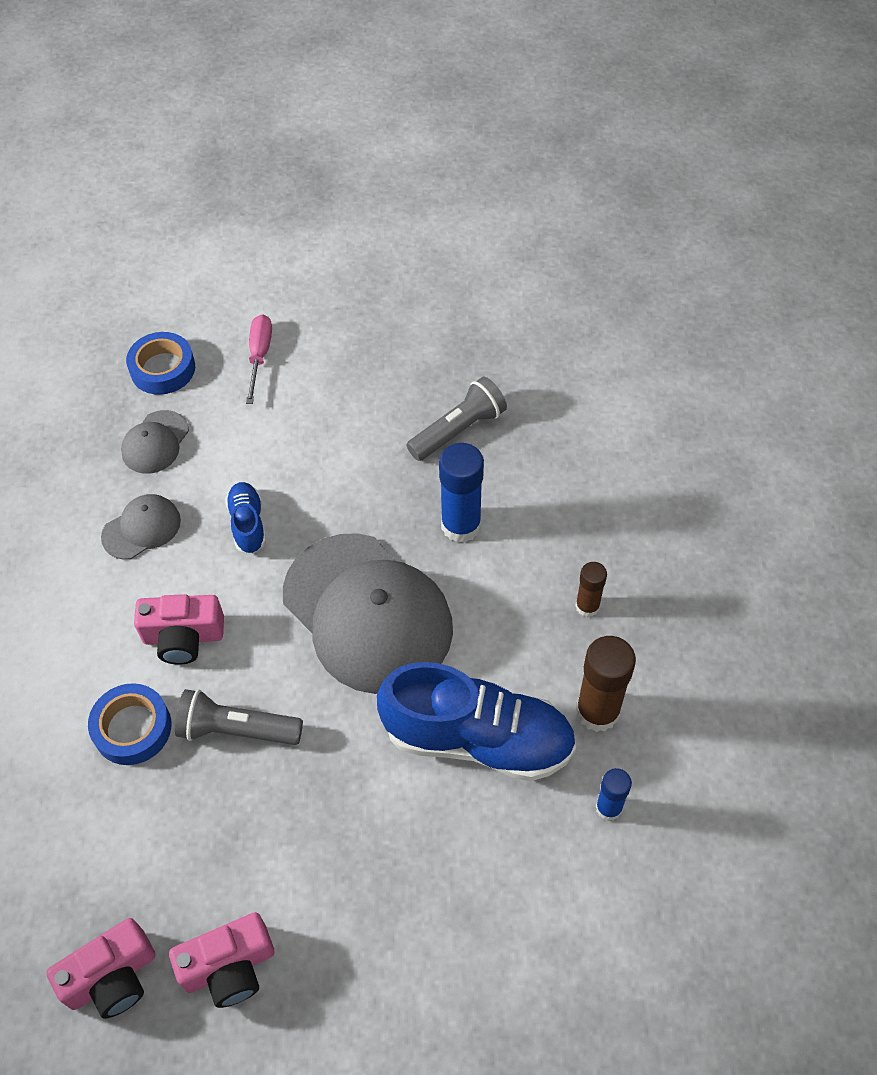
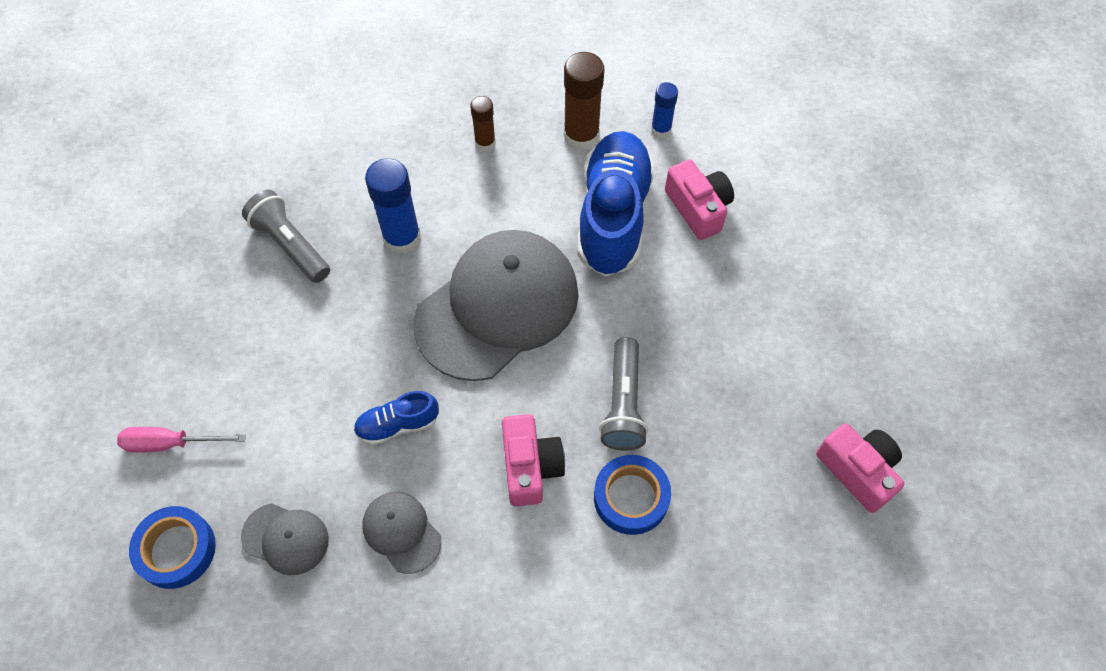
camera: 95 degrees left, 5 degrees up
(229, 967) = (830, 380): pink camera -> pink camera (698, 208)

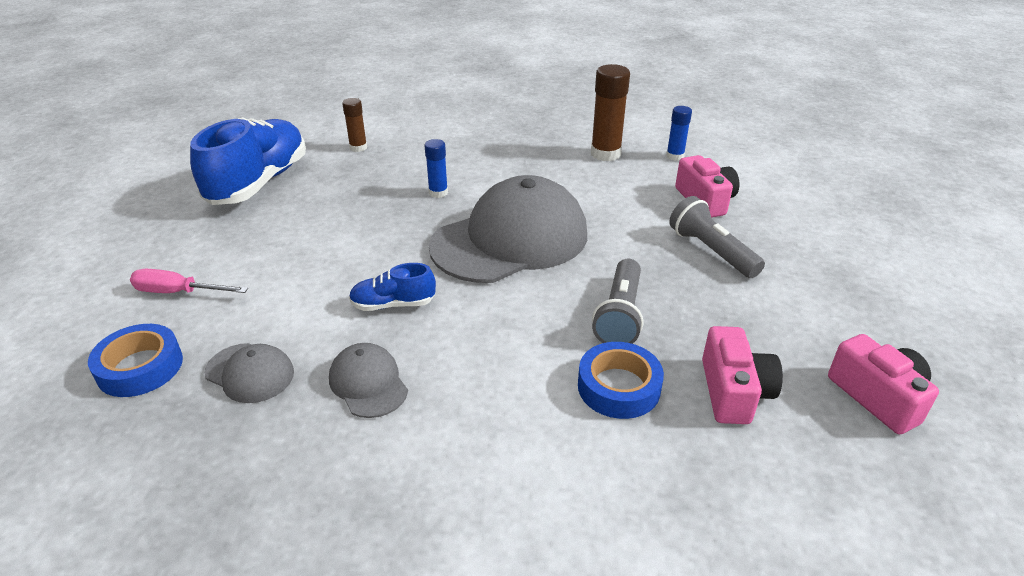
camera: 10 degrees right, 25 degrees down
(290, 245) = (343, 188): grey flashlight -> grey flashlight (711, 251)
(402, 238) = (438, 193): blue glue stick -> blue glue stick, size x0.58
(485, 142) = (524, 150): brown glue stick -> brown glue stick (358, 147)
(530, 467) = (515, 350): pink camera -> pink camera (733, 392)
(613, 216) = (627, 198): blue shoe -> blue shoe (259, 183)

